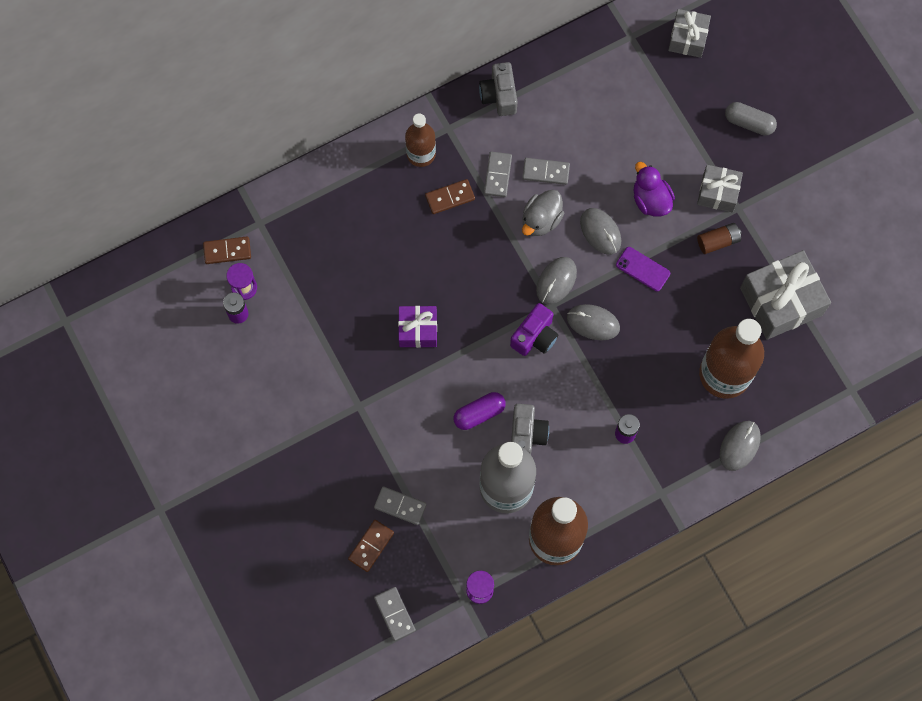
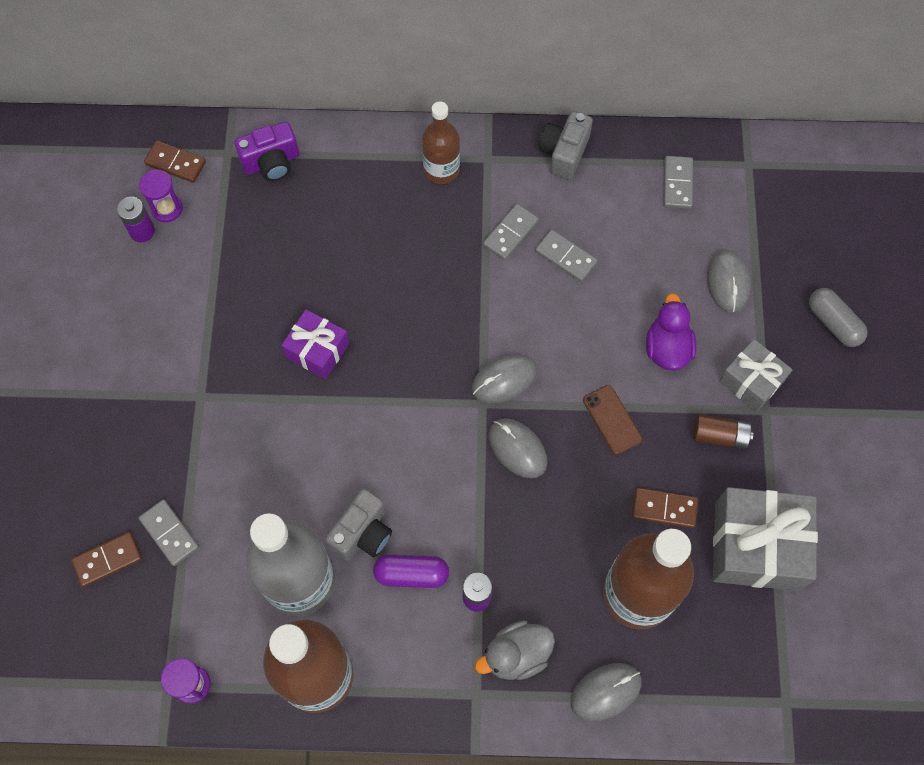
camera: 30 degrees right, 5 degrees down
(394, 614) = (80, 654): grey domino -> grey domino (677, 184)
(450, 197) = (443, 230): brown domino -> brown domino (664, 509)
(479, 413) = (324, 479): purple capsule -> purple capsule (411, 574)
(535, 336) = (441, 428): purple camera -> purple camera (271, 162)
(541, 220) = (528, 305): grey duck -> grey duck (516, 655)
(600, 232) = (588, 353): grey mouse -> grey mouse (728, 282)
(643, 269) = (612, 419): purple phone -> brown phone
(688, 38) = (813, 198): grey gift -> none

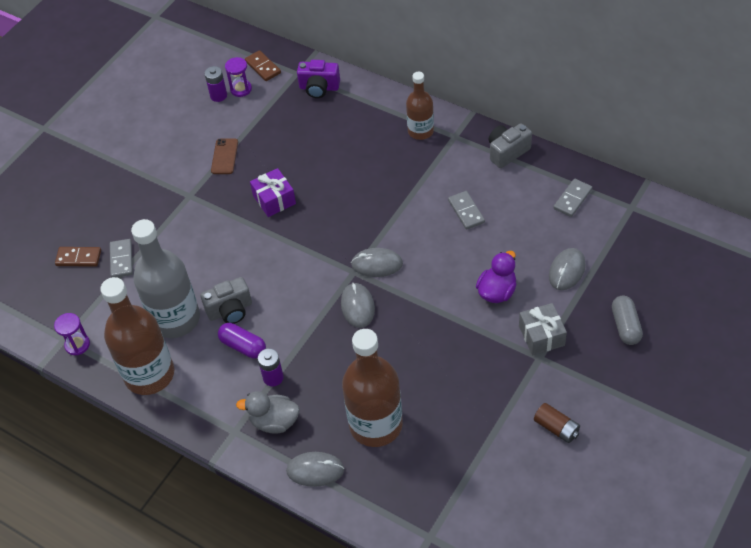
camera: 35 degrees right, 15 degrees down
(510, 233) = (439, 184): grey domino -> none
(612, 419) = (430, 317): brown phone -> brown phone (224, 156)
(664, 509) = (428, 384): brown domino -> none
(720, 435) = (496, 358): brown battery -> brown battery (556, 428)
(757, 546) = (475, 434): grey gift -> none

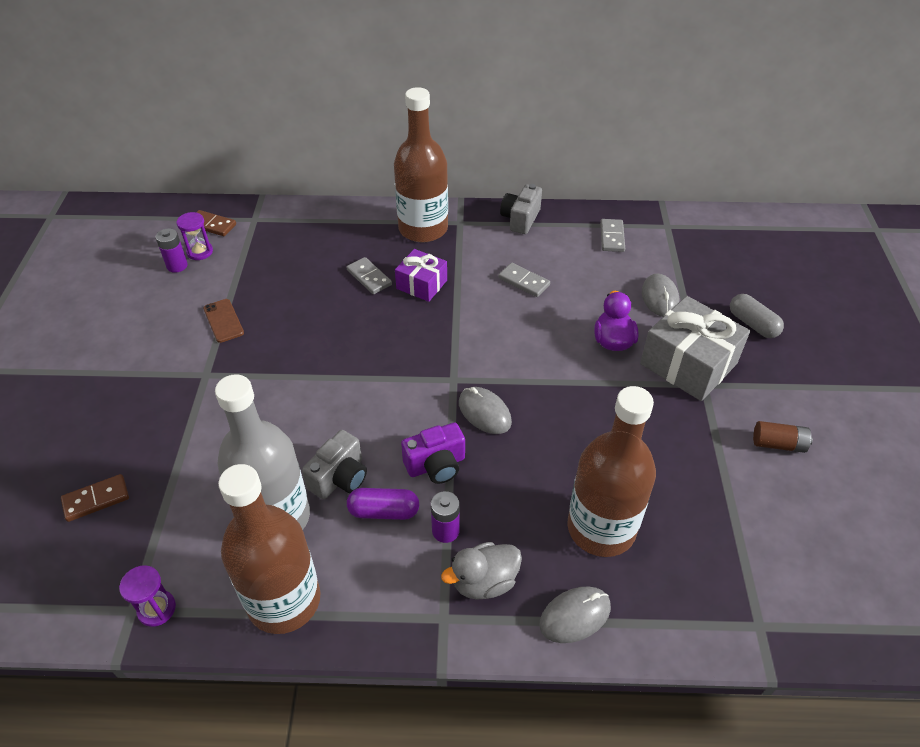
camera: 35 degrees left, 5 degrees down
(121, 259) = (159, 478): grey domino -> grey domino (369, 277)
(274, 199) = (312, 342): purple gift -> purple gift (421, 284)
(319, 88) = (288, 224): purple camera -> purple camera (436, 465)
(377, 264) = (472, 363): grey mouse -> none
(420, 131) = (423, 229): brown bottle -> brown bottle, size x1.72
(541, 336) = (688, 364): grey gift -> grey gift, size x1.71

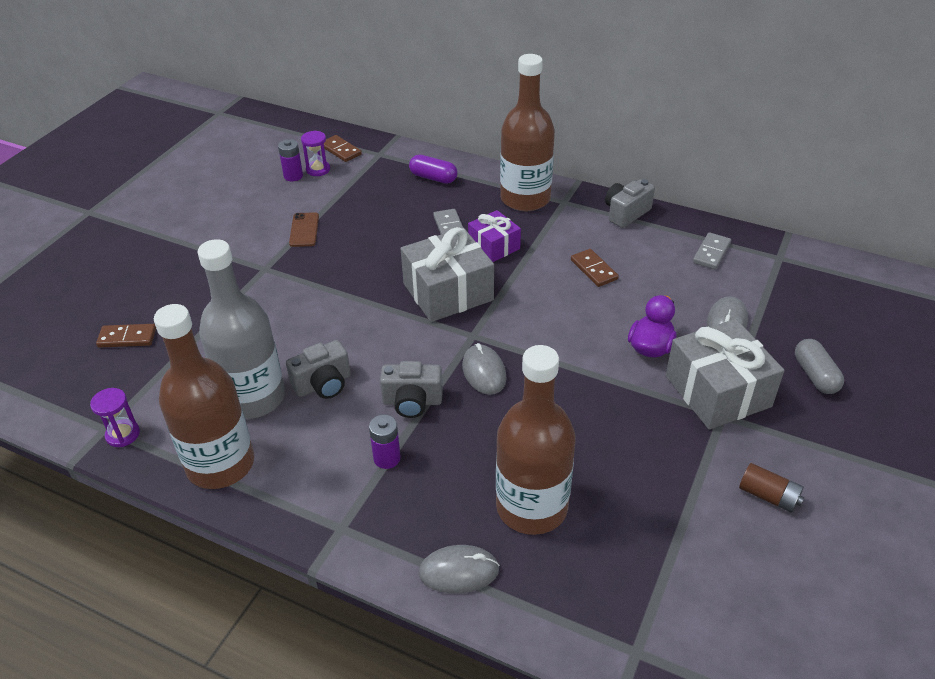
camera: 25 degrees right, 5 degrees down
(384, 511) = (343, 424): purple capsule -> purple capsule (433, 178)
(405, 343) = (448, 292): none -> grey gift
(436, 465) = (412, 401): purple camera -> grey camera
(484, 582) = (394, 512): grey duck -> none
(523, 282) = (593, 270): grey domino -> brown domino

